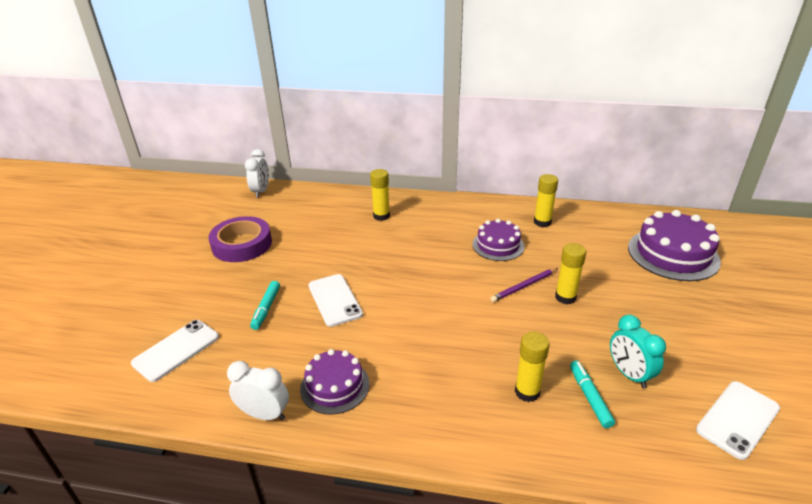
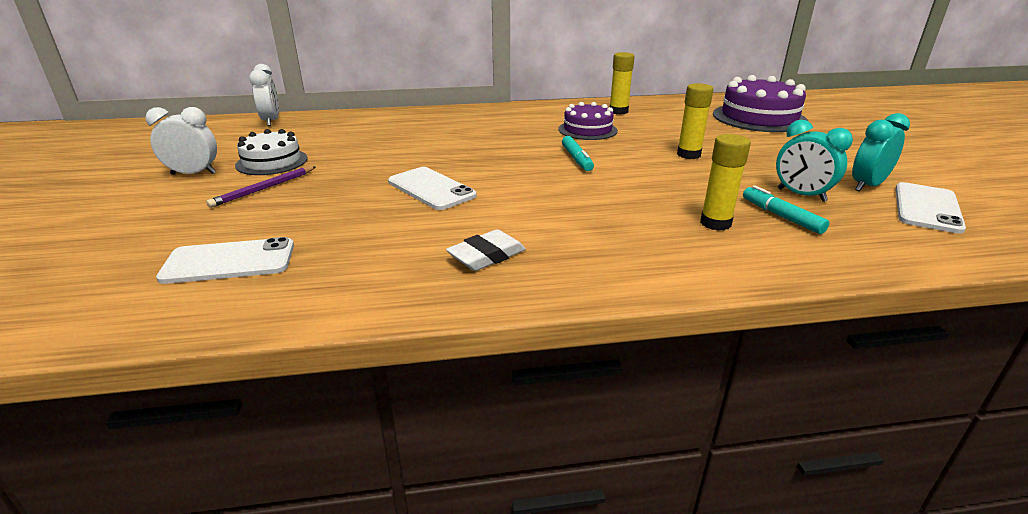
camera: 20 degrees left, 5 degrees down
(176, 350) = (229, 261): white phone -> white phone turned 60 degrees clockwise
(242, 244) = (272, 162): purple tape -> white cake
(264, 414) = (407, 297): white clock -> white clock (193, 174)
(266, 308) = (343, 207): turquoise marker -> turquoise marker (577, 159)
(335, 386) = (487, 256): purple cake -> white eraser
(381, 216) = (439, 124): yellow glue stick -> none
(524, 286) = (640, 153): purple pencil -> purple pencil (264, 189)
(703, 376) = (867, 186): none -> turquoise clock

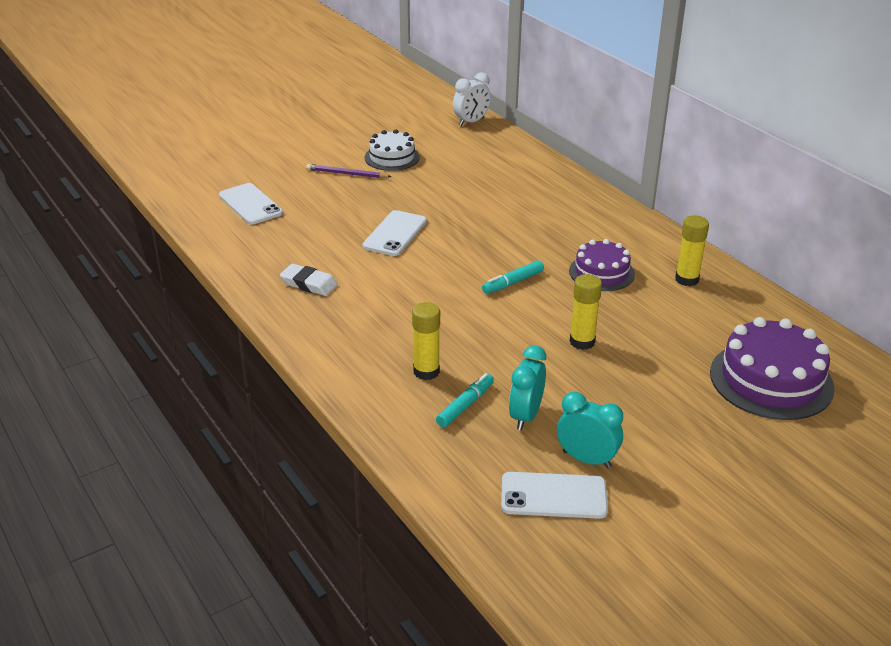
camera: 65 degrees right, 5 degrees up
(193, 174) = (350, 141): white clock -> none

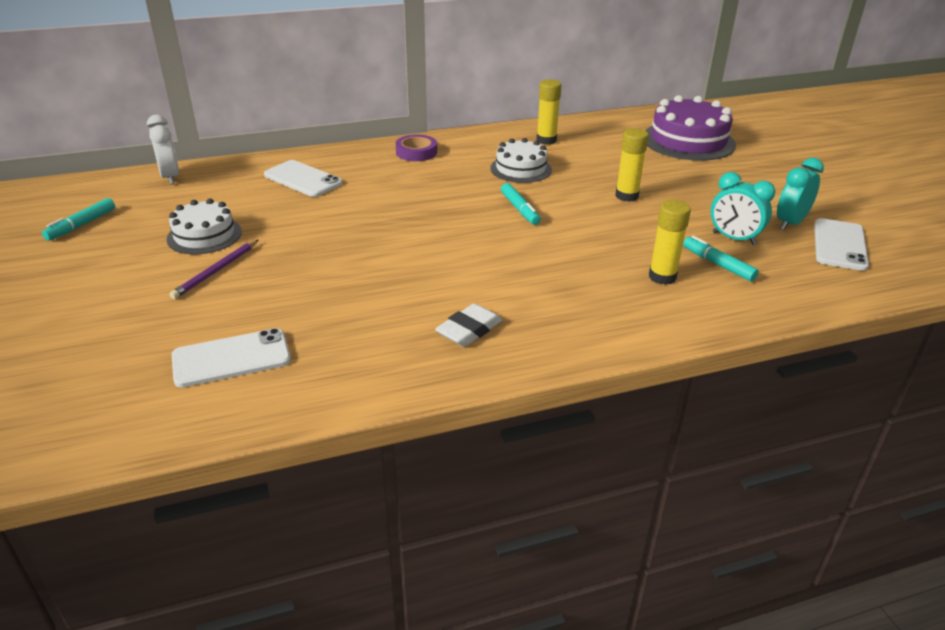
camera: 75 degrees left, 0 degrees up
(384, 114) = (81, 225): none -> turquoise marker
(395, 234) = (388, 258): white phone -> white phone (303, 179)
(596, 212) = (416, 152): none -> purple tape
(601, 272) = (521, 169): purple cake -> white cake

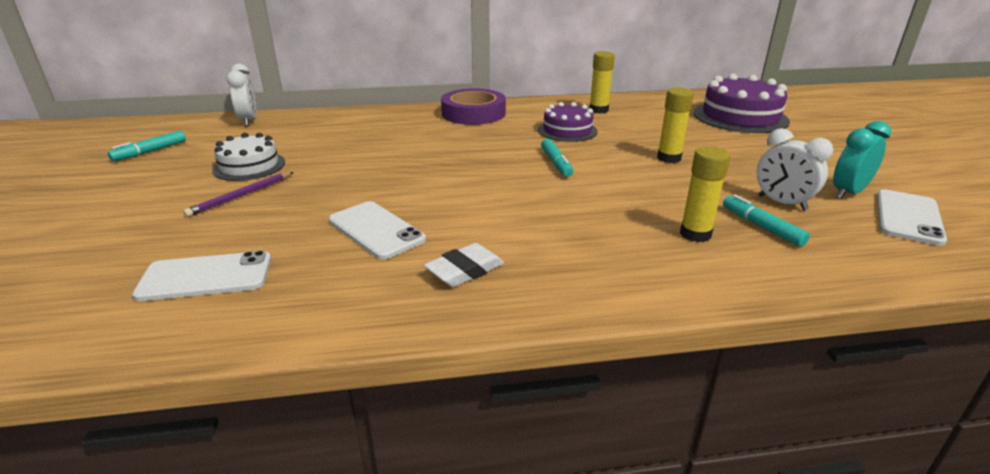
camera: 10 degrees right, 5 degrees down
(303, 179) = (362, 128): white phone -> white phone (376, 230)
(416, 152) = (473, 113): purple tape -> purple tape, size x1.66
(521, 169) = (567, 130): white cake -> purple cake
(733, 238) = (781, 203): turquoise clock -> white clock

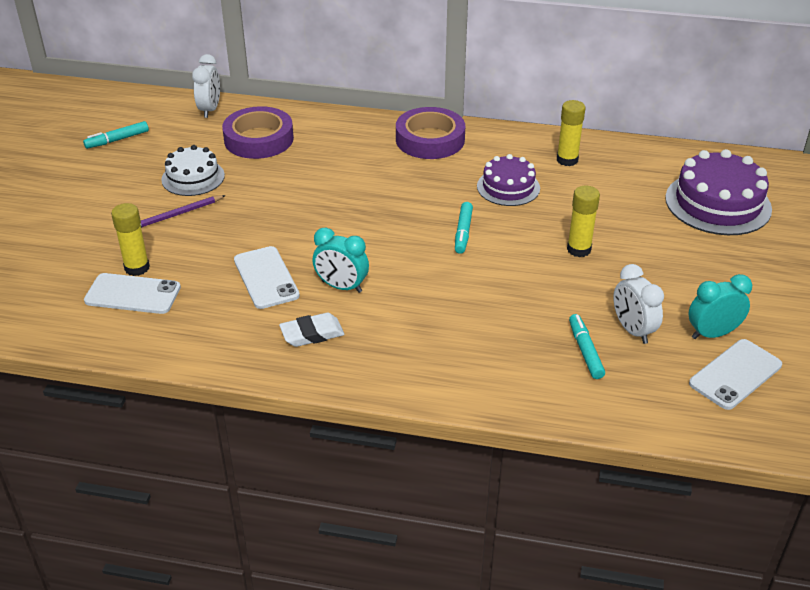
camera: 20 degrees right, 10 degrees up
(309, 132) = (259, 139): none -> purple tape
(468, 222) = (341, 287): none -> turquoise clock
(695, 234) = (519, 344): yellow glue stick -> yellow glue stick (137, 268)

